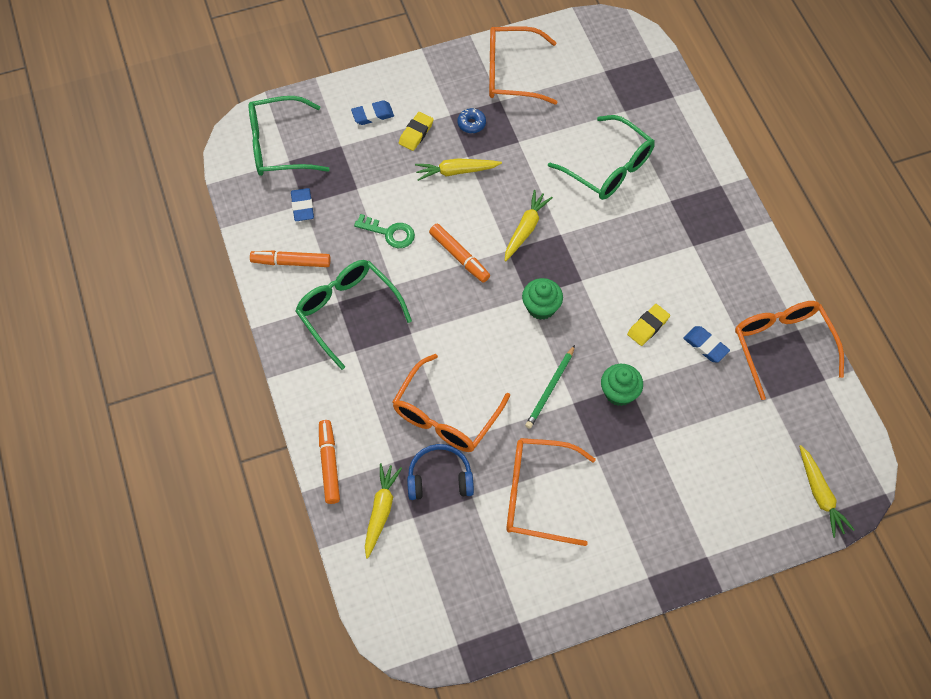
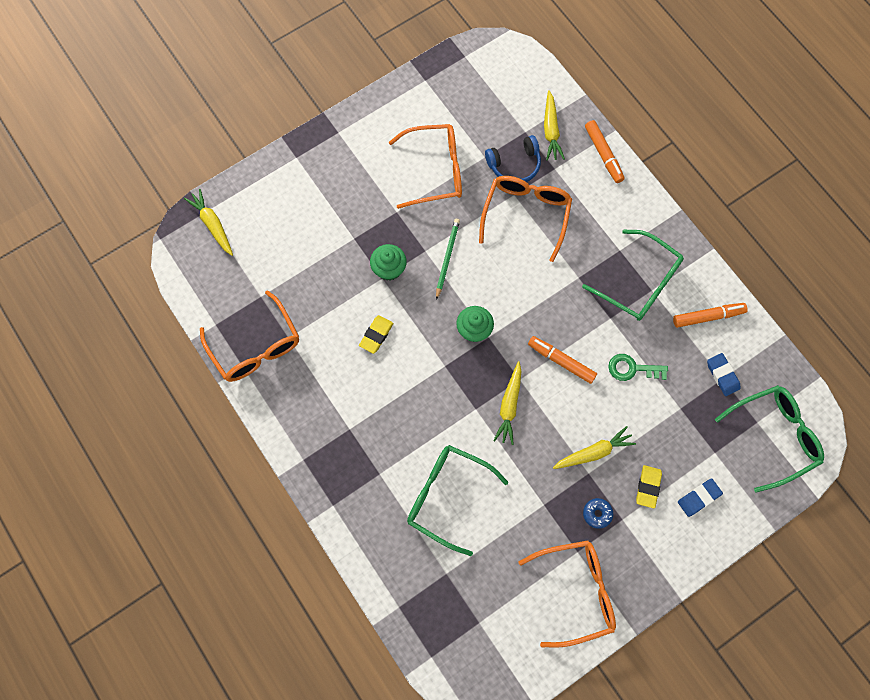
camera: 165 degrees right, 10 degrees up
(705, 346) = (323, 329): blue eraser -> none

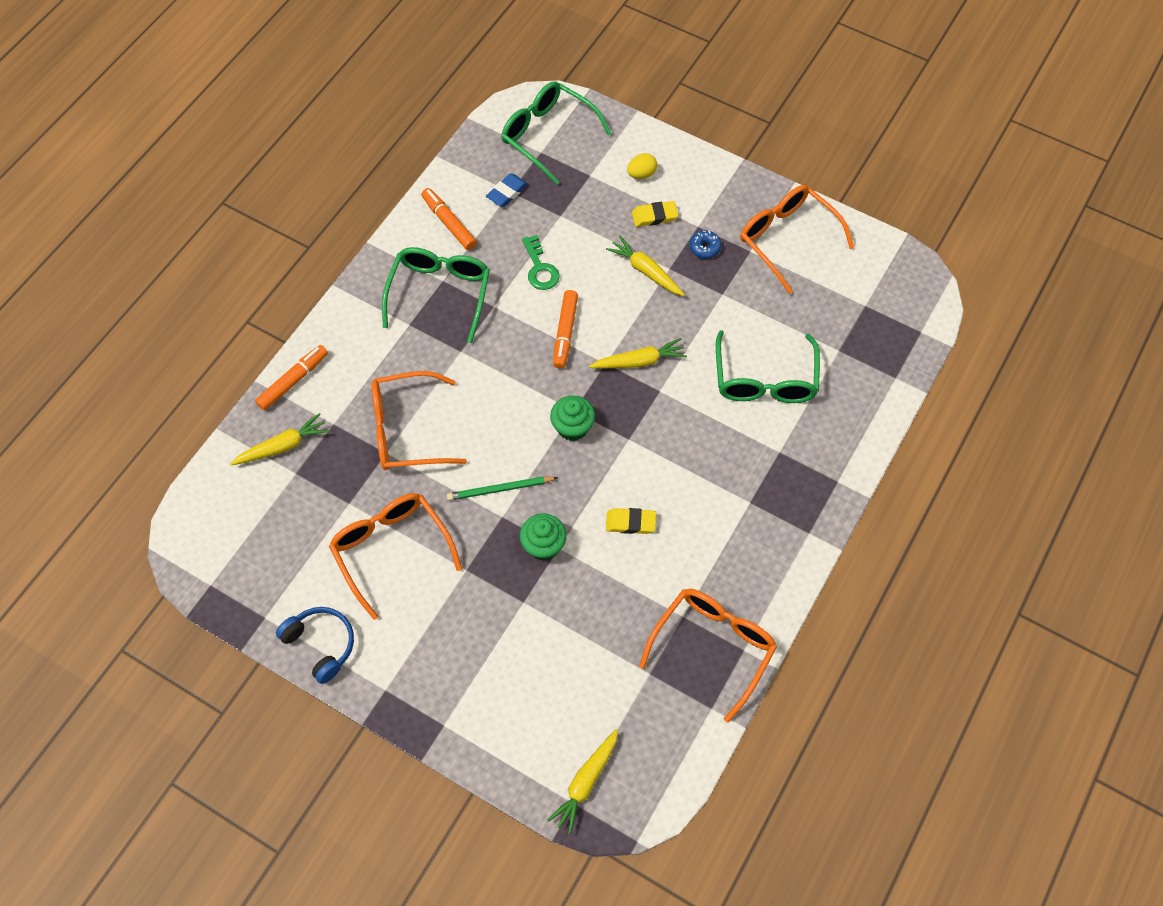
camera: 115 degrees left, 10 degrees down
(514, 165) = (346, 467): blue headphones -> blue headphones (321, 645)
(699, 498) = (641, 174): blue eraser -> yellow egg

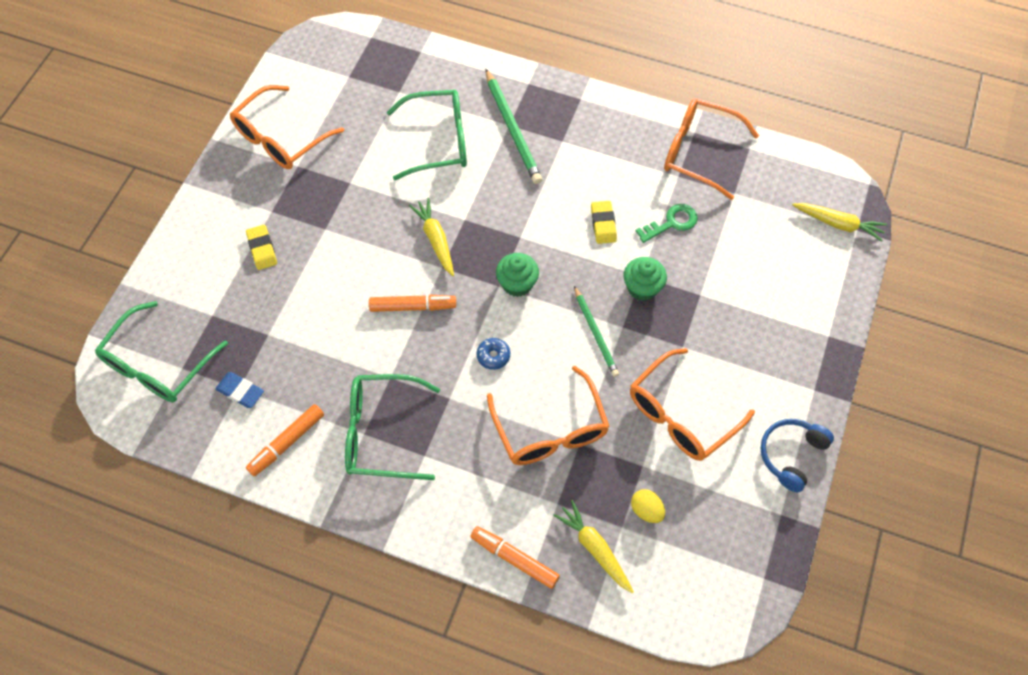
camera: 100 degrees left, 0 degrees up
(540, 268) = (338, 342): green key -> green key (672, 223)
(641, 174) = (208, 267): yellow egg -> yellow egg (646, 510)
(645, 271) = (330, 248): yellow carrot -> none
(704, 248) = (297, 202): blue donut -> blue donut (493, 356)
(773, 454) = (512, 129): none -> green pencil

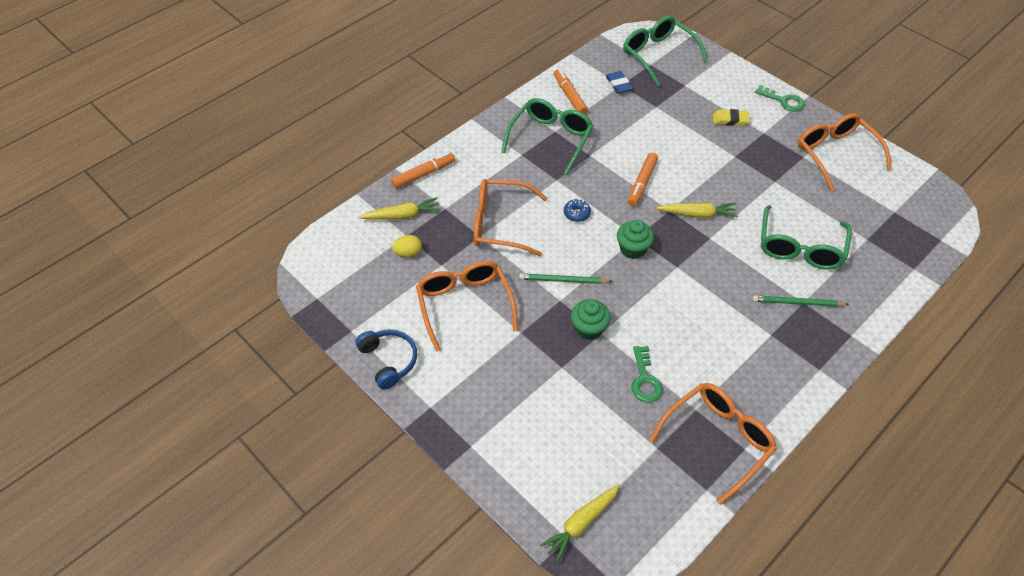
camera: 115 degrees right, 10 degrees down
(204, 204) = (783, 101): none -> green key
(240, 391) = (618, 85): blue eraser -> blue eraser turned 75 degrees counterclockwise
(512, 129) = (798, 303): green pencil -> green pencil, size x0.65
(603, 224) = (665, 328): yellow eraser -> none

